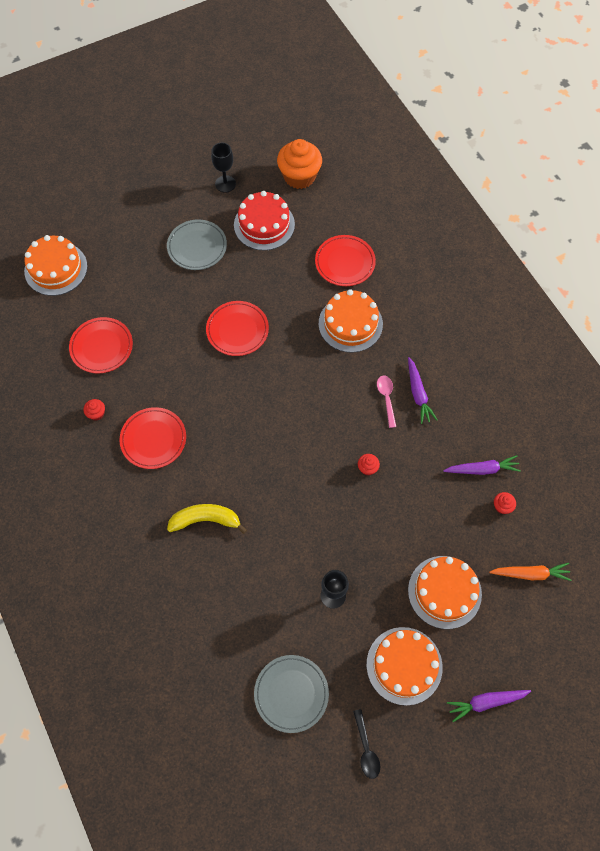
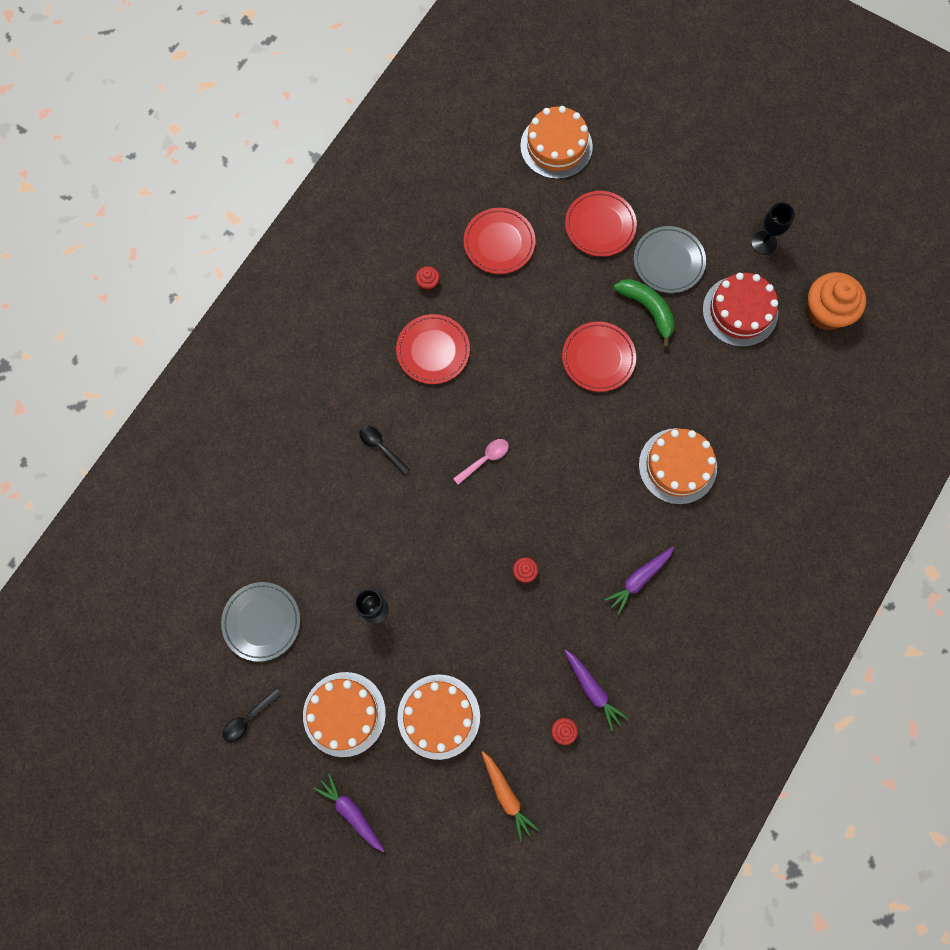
camera: 60 degrees right, 10 degrees up
(206, 520) = (381, 447): yellow banana -> black spoon
(223, 279) = (647, 309): none -> green banana
(345, 262) = (748, 419): red plate -> red plate (600, 226)
(386, 398) = (613, 549): pink spoon -> pink spoon (485, 459)

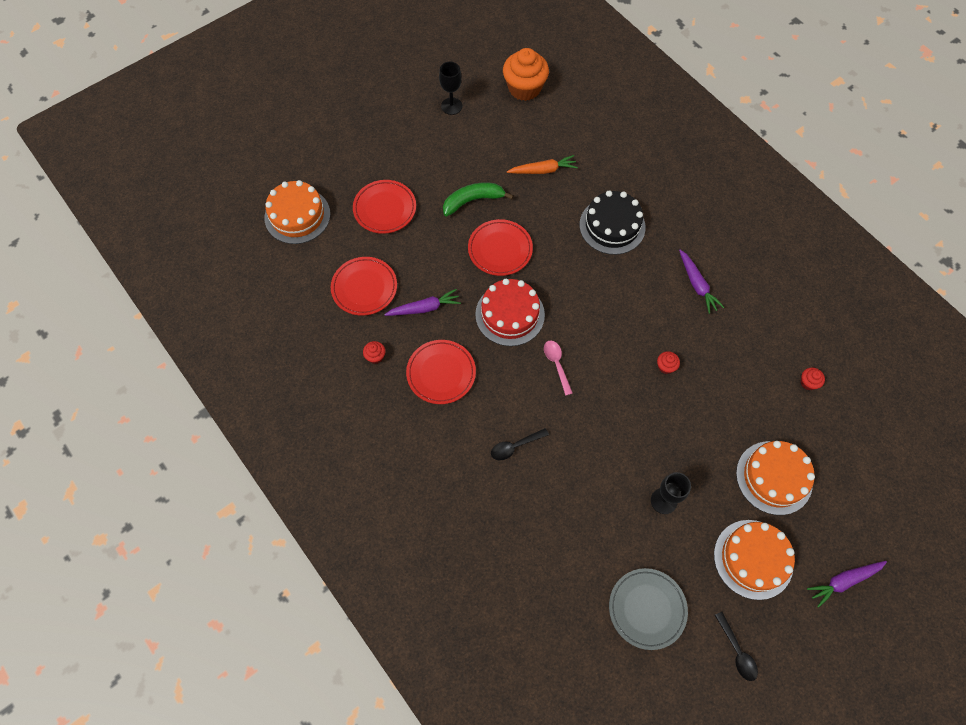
camera: 70 degrees left, 10 degrees down
(506, 795) = (853, 445): orange carrot -> orange carrot (543, 170)
(592, 690) = (779, 349): purple carrot -> purple carrot (424, 308)
(668, 261) = (438, 172): grey plate -> none
(677, 466) = (612, 226): orange cake -> black cake
(740, 311) = (501, 141): red cake -> red cake (510, 314)

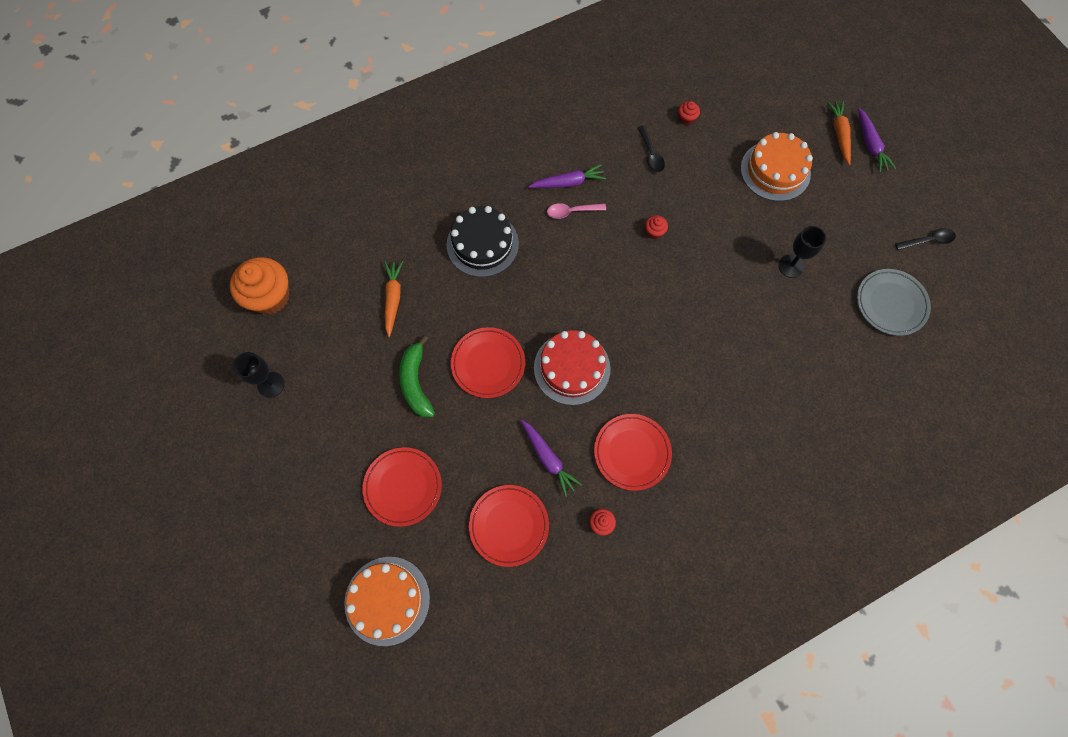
camera: 80 degrees left, 5 degrees up
(424, 308) = (548, 459): purple carrot -> purple carrot turned 150 degrees clockwise
(515, 446) = (724, 390): black spoon -> black spoon (651, 154)
(556, 364) = (638, 332): pink spoon -> pink spoon (571, 212)
(753, 559) = (848, 207): orange cake -> none
(845, 545) = (839, 134): none -> orange carrot

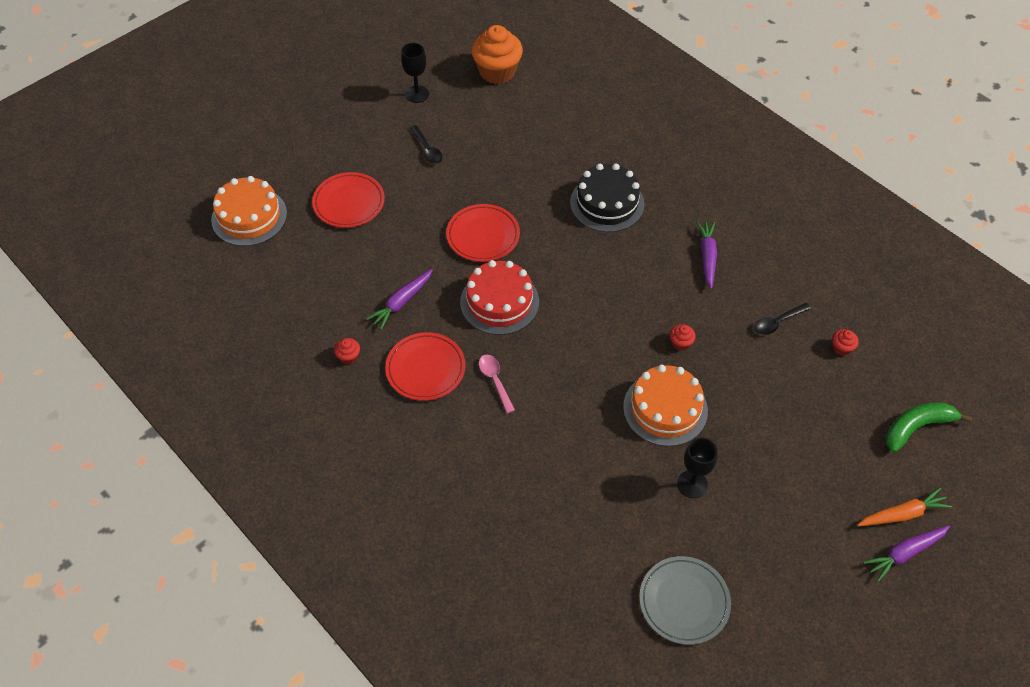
camera: 75 degrees right, 15 degrees down
(393, 298) = (525, 152): orange carrot -> none
(416, 382) = (448, 188): green banana -> green banana (917, 427)
(509, 525) = (331, 286): red plate -> none
(568, 182) = (707, 256): purple carrot -> purple carrot turned 150 degrees counterclockwise
(571, 212) = (674, 266): pink spoon -> pink spoon (495, 381)
(775, 171) = (814, 449): orange cake -> orange cake (665, 409)
(928, 240) = (792, 638): black spoon -> black spoon (427, 149)

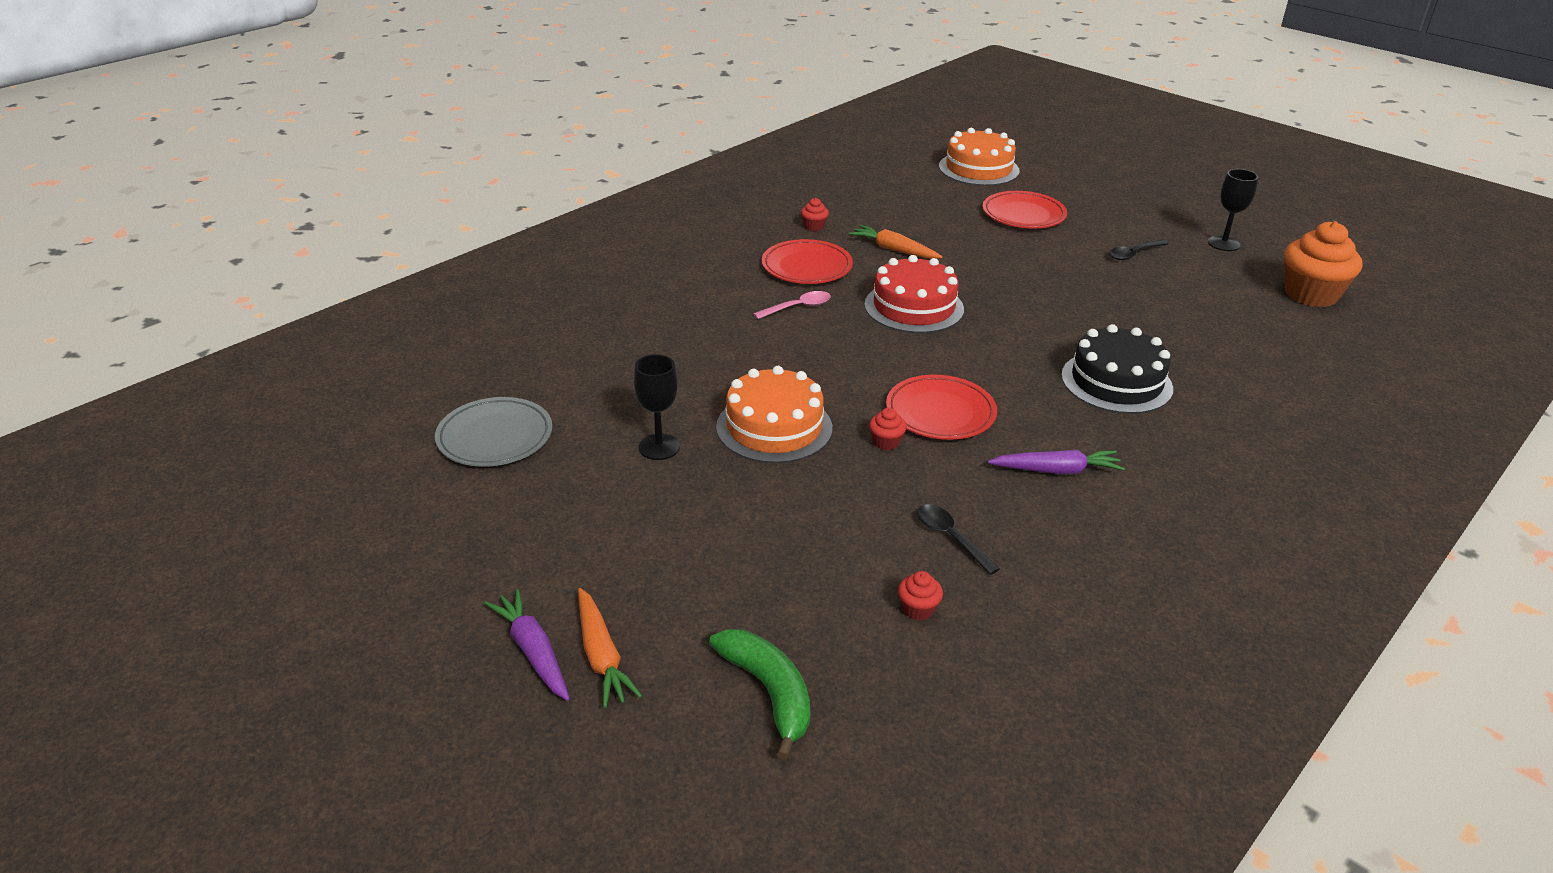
camera: 85 degrees right, 20 degrees down
(401, 302) = (894, 250): purple carrot -> orange carrot
(483, 236) = (1013, 293): red plate -> red plate (940, 412)

